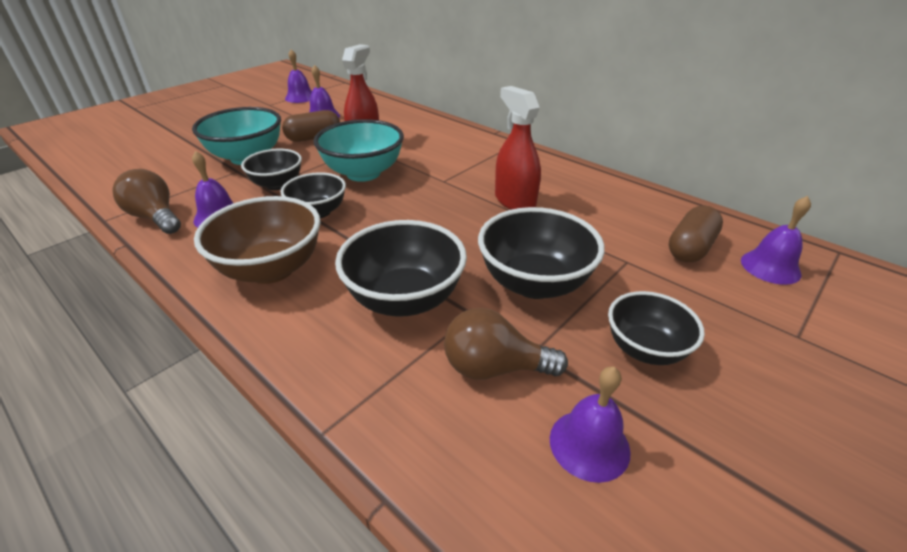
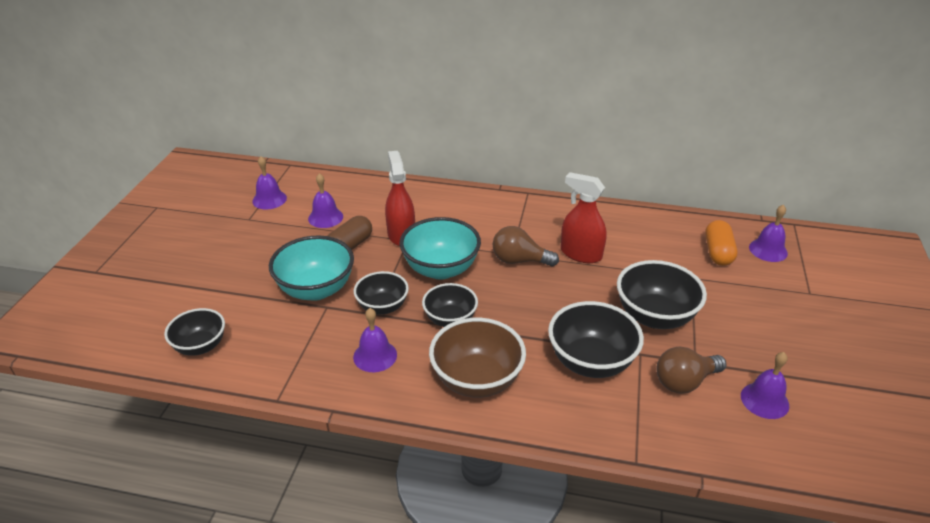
camera: 30 degrees left, 0 degrees up
(155, 217) = (321, 378): brown light bulb -> brown light bulb (519, 260)
(645, 349) = (747, 334): black bowl -> black bowl (200, 346)
(690, 248) = (718, 252): brown capsule -> orange capsule

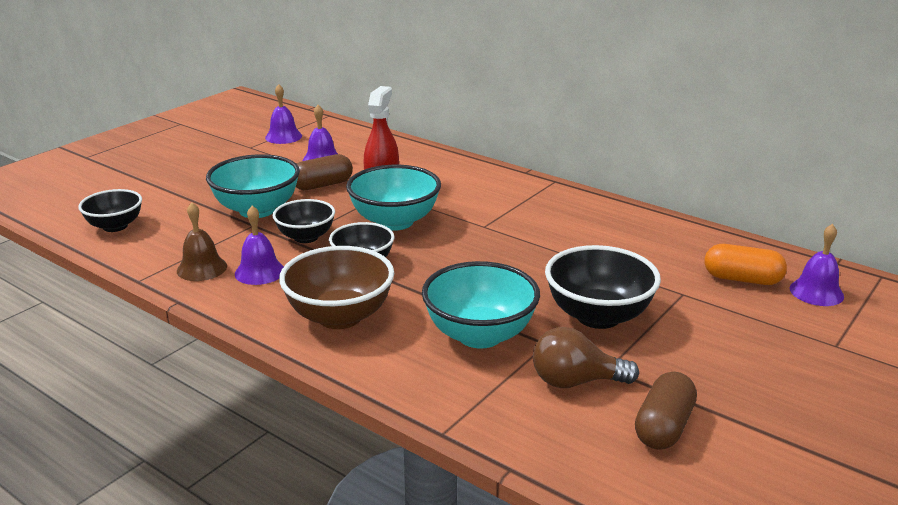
camera: 25 degrees right, 10 degrees down
(322, 368) = (202, 268): none -> brown bell
(519, 260) = (486, 233): brown light bulb -> none
(581, 254) = (564, 243): red spray bottle -> none
(591, 362) = (480, 335): black bowl -> turquoise bowl
(718, 252) = (742, 279): orange capsule -> orange capsule turned 75 degrees clockwise
(764, 400) = (663, 427): purple bell -> brown capsule

